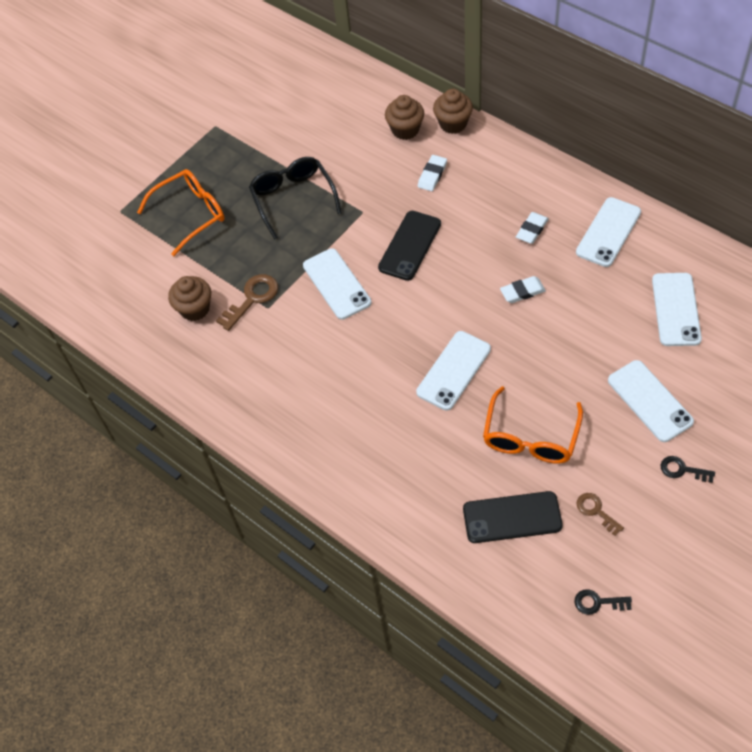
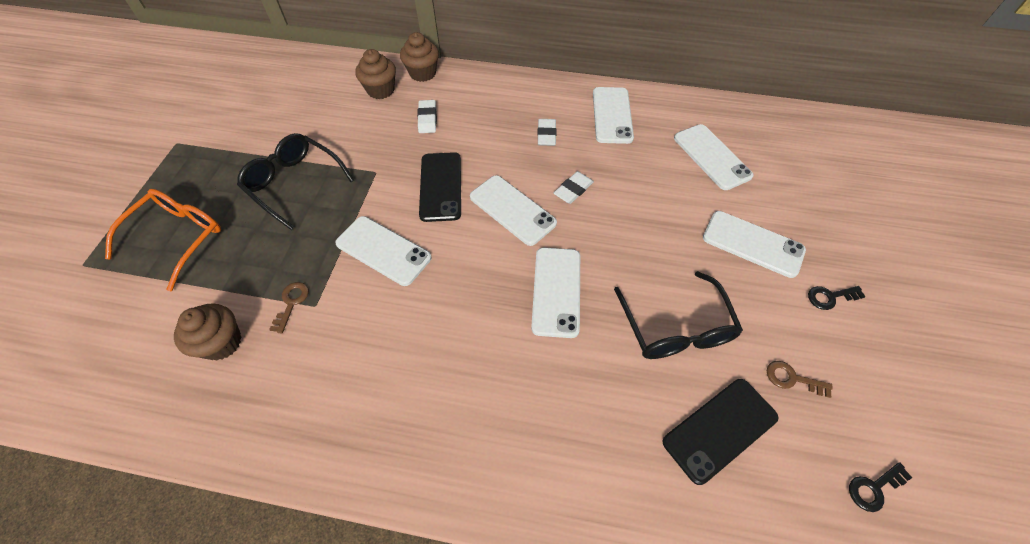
camera: 35 degrees left, 0 degrees up
(252, 299) = (291, 303): brown key -> brown key, size x0.63
(458, 290) = (512, 210): none -> white phone
(530, 437) = (676, 328): orange glasses -> black glasses

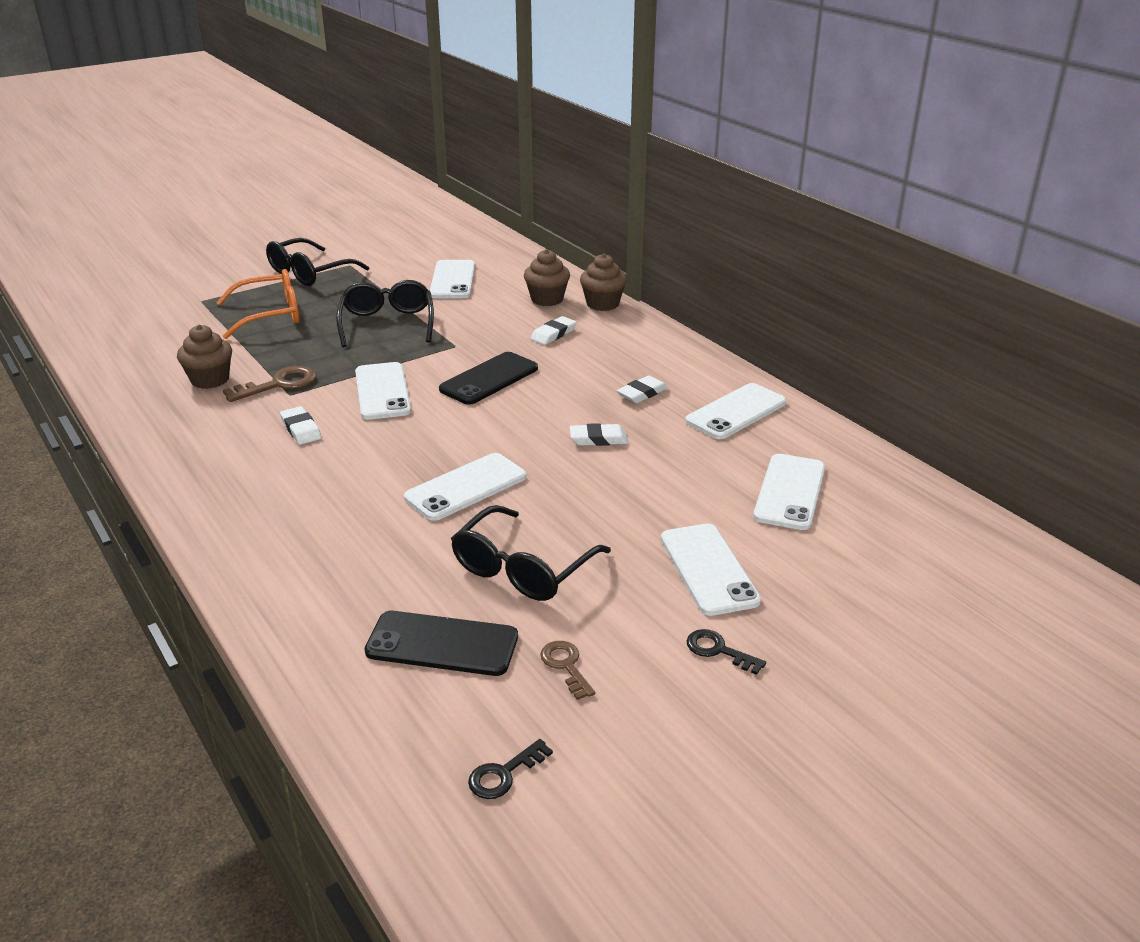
camera: 45 degrees right, 25 degrees down
(150, 172) = (309, 273): none -> black glasses
(291, 303) = (278, 384): brown key -> brown key, size x1.59
(374, 332) = (301, 429): none -> white eraser
(512, 210) = (521, 422): white phone -> white phone (452, 280)
(874, 488) = (504, 774): black key -> black key turned 60 degrees counterclockwise

